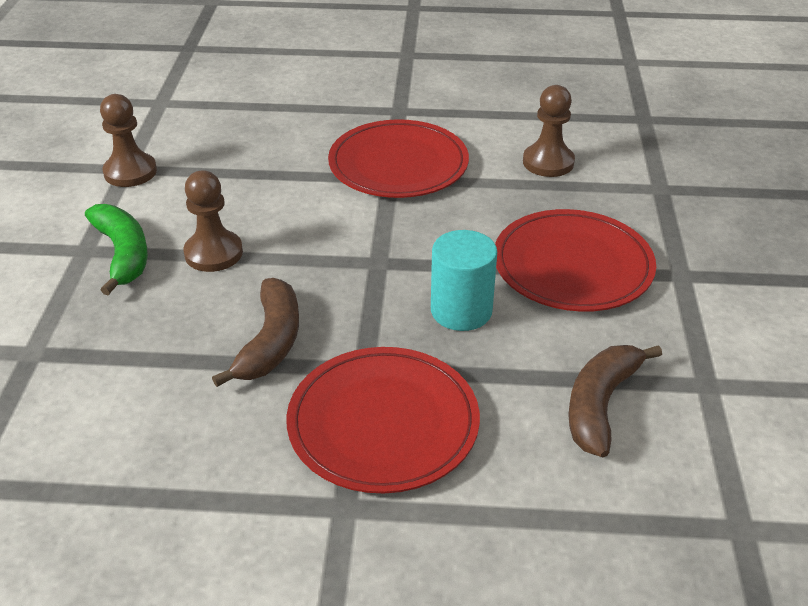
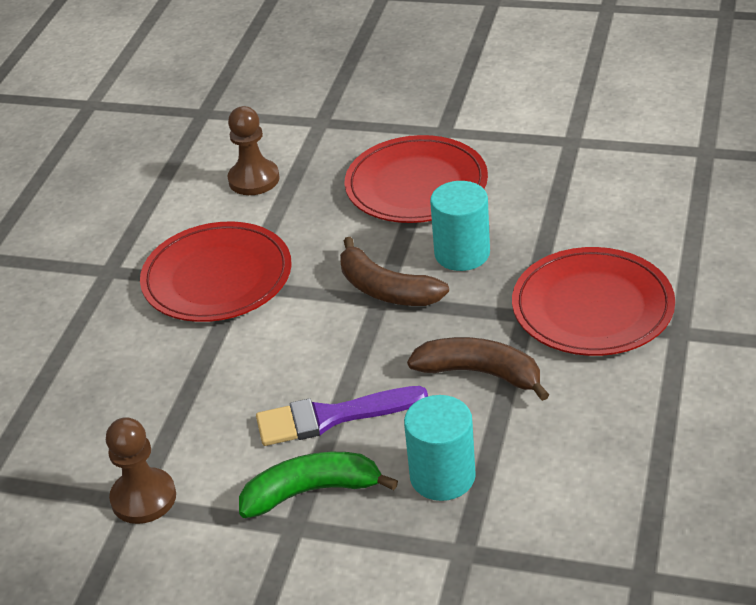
camera: 75 degrees left, 0 degrees up
(129, 330) = (442, 476): none -> turquoise cylinder
(213, 253) = (331, 417): brown pawn -> purple brush
(600, 405) = (586, 193): brown banana -> brown banana (386, 289)

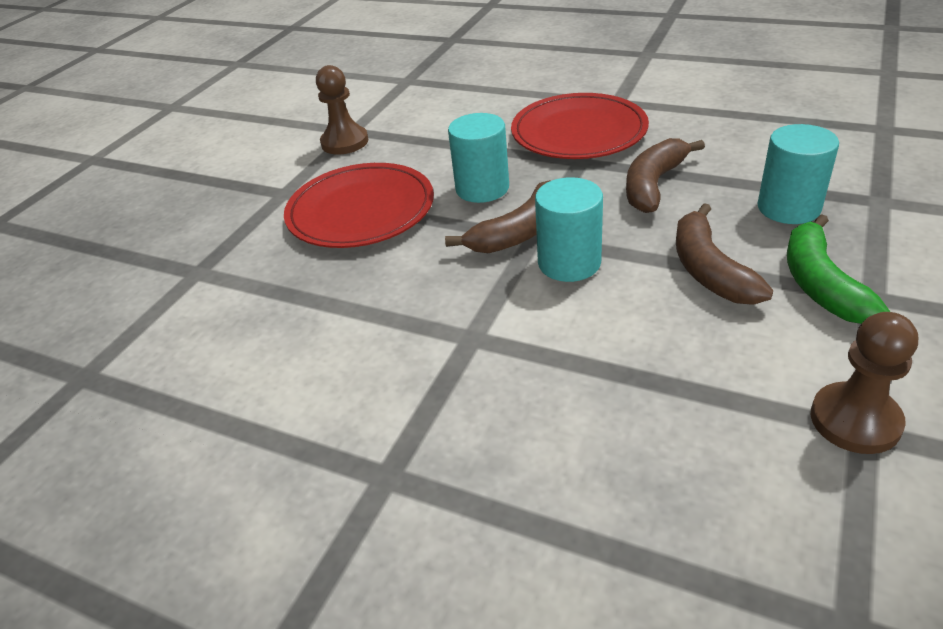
camera: 80 degrees left, 0 degrees up
(217, 277) = (449, 358): red plate -> none
(254, 179) = (270, 326): brown pawn -> brown pawn (345, 142)
(331, 417) = (709, 270): purple brush -> brown banana
(339, 327) = (569, 263): none -> turquoise cylinder

